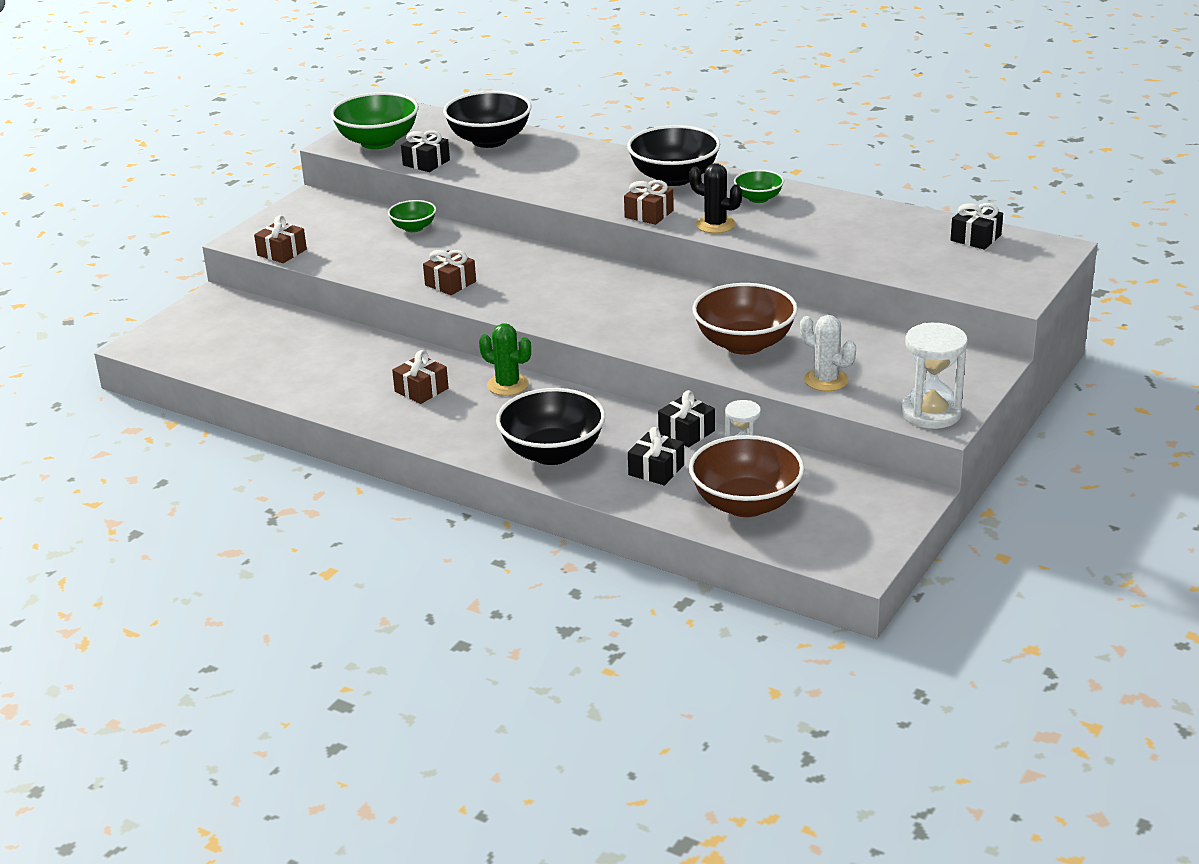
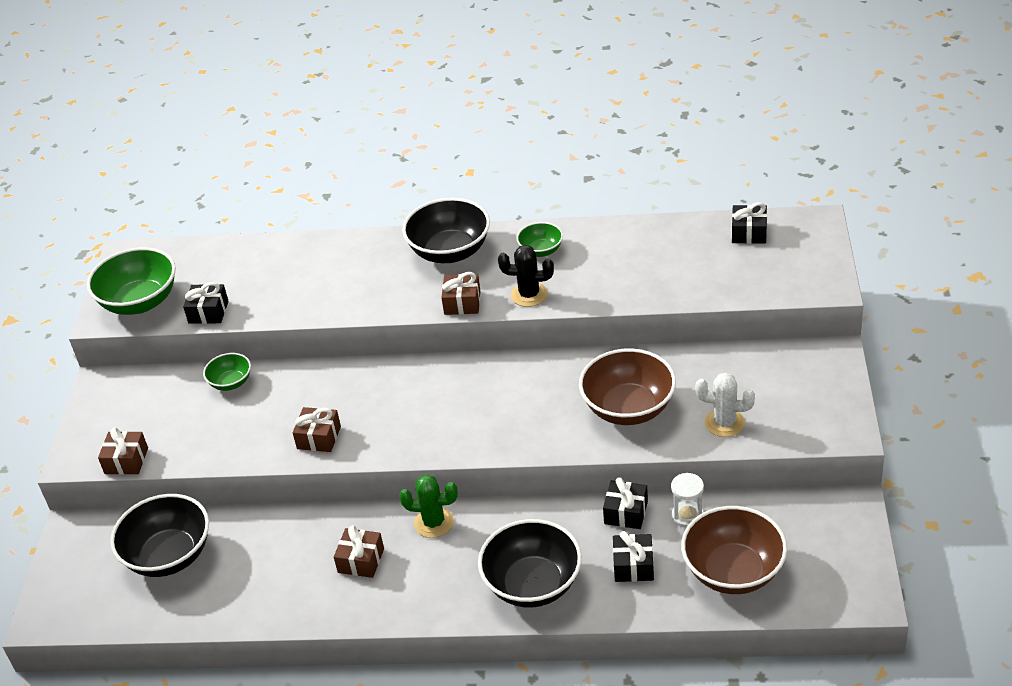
camera: 25 degrees left, 10 degrees up
(489, 140) = (246, 264): black bowl -> black bowl (169, 556)
(931, 413) = (831, 426): white hourglass -> none

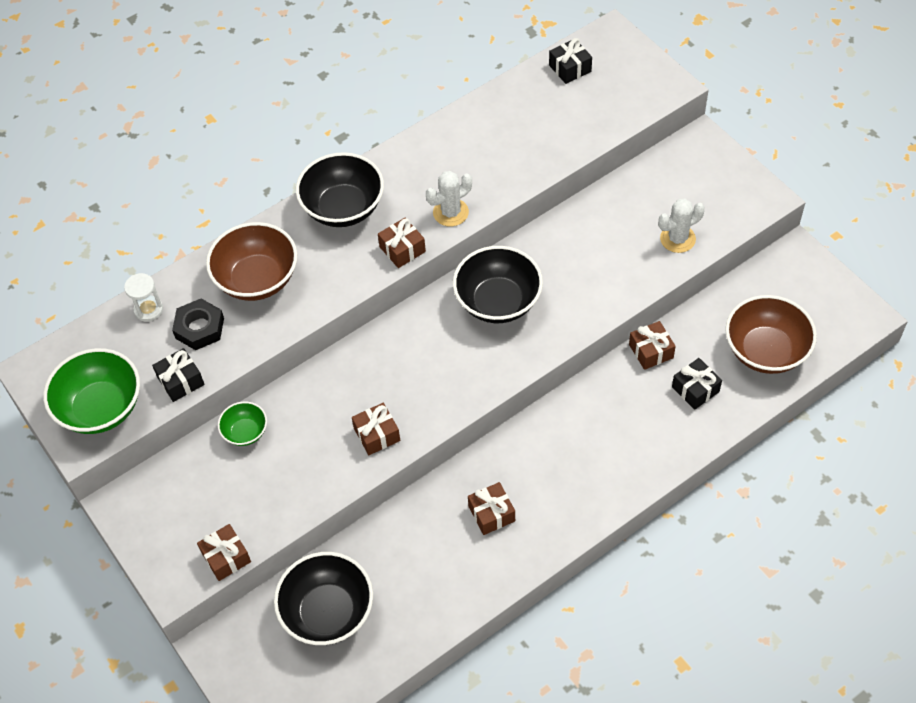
camera: 40 degrees left, 15 degrees up
(259, 283) = (199, 328): none -> black nut
(434, 522) = (517, 447): green cactus -> none
(529, 295) = (450, 212): black cactus -> white cactus
(532, 584) = (639, 449): black bowl -> black bowl (498, 302)
(541, 251) = (420, 167): green bowl -> none
(626, 512) = (651, 351): black gift -> brown gift
(628, 408) = (597, 267): brown bowl -> brown bowl (257, 279)
(687, 516) = (696, 327): white hourglass -> white hourglass (148, 309)

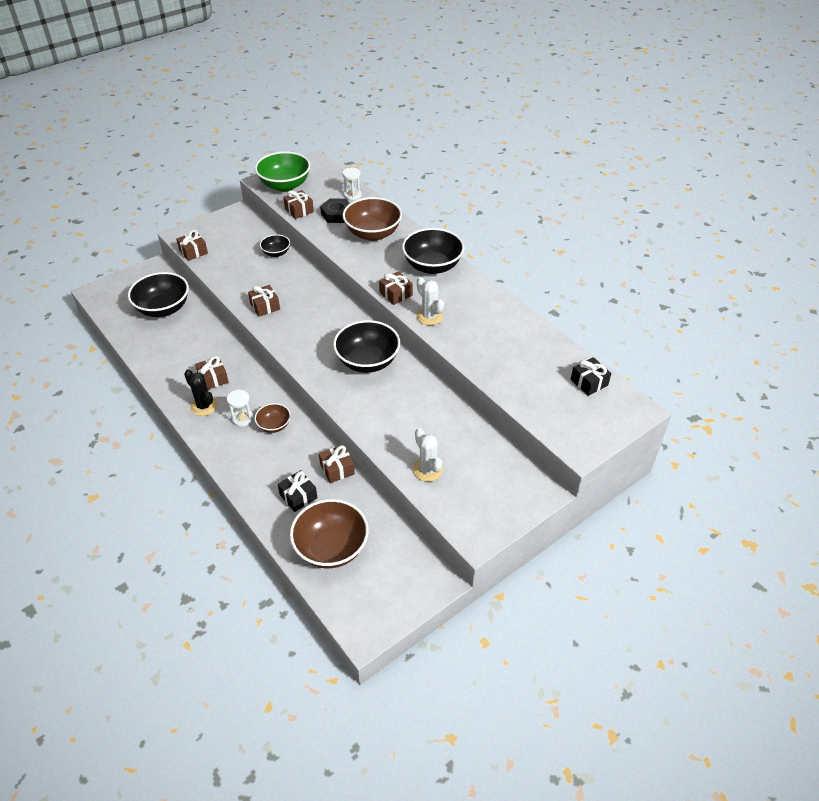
camera: 85 degrees right, 10 degrees down
(180, 381) = (299, 210): black gift -> brown gift
(245, 432) = (276, 253): green bowl -> black bowl
(546, 518) = (204, 406): none -> black cactus
(569, 466) = (242, 418): none -> white hourglass
(581, 426) = (274, 425): none -> brown bowl

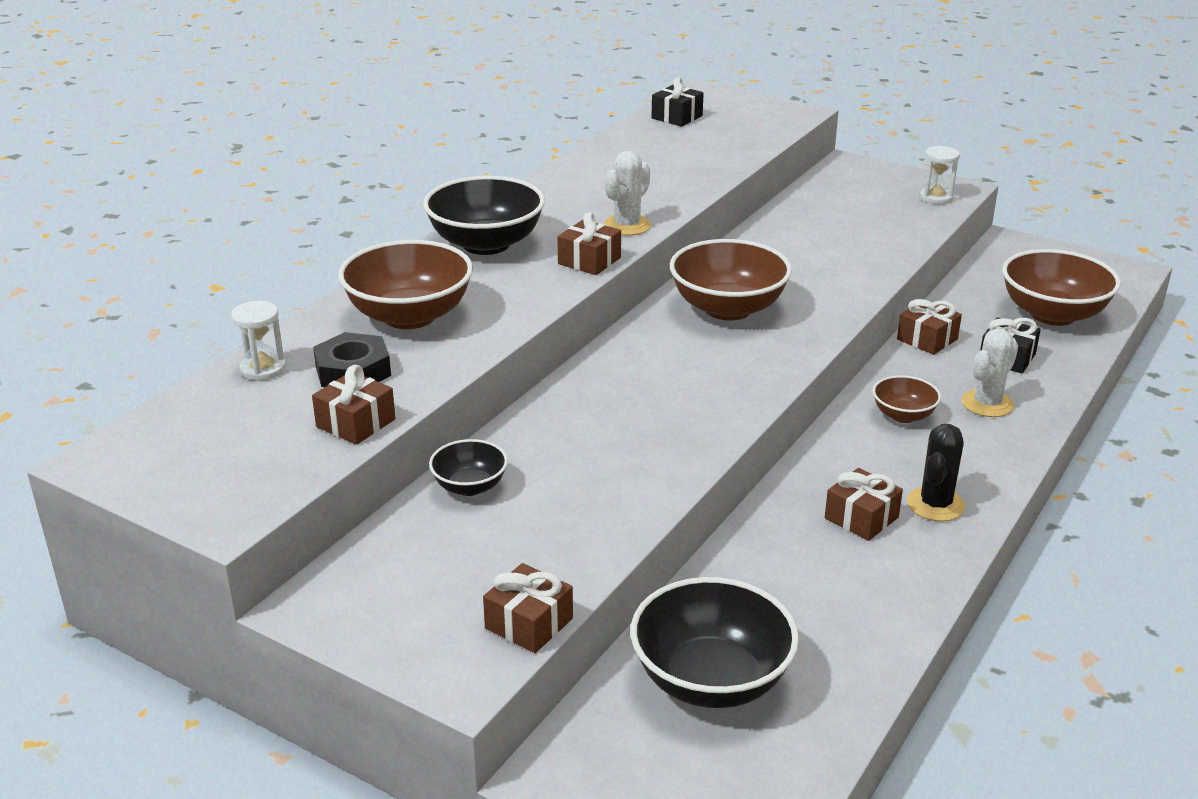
camera: 110 degrees left, 15 degrees down
(242, 418) = (920, 451): white hourglass -> white hourglass (936, 197)
(265, 306) = (664, 448): brown gift -> none
(285, 185) = (241, 474): green bowl -> none
(367, 361) = (728, 308): black bowl -> brown bowl
(427, 469) = (892, 229): white cactus -> white cactus (987, 404)

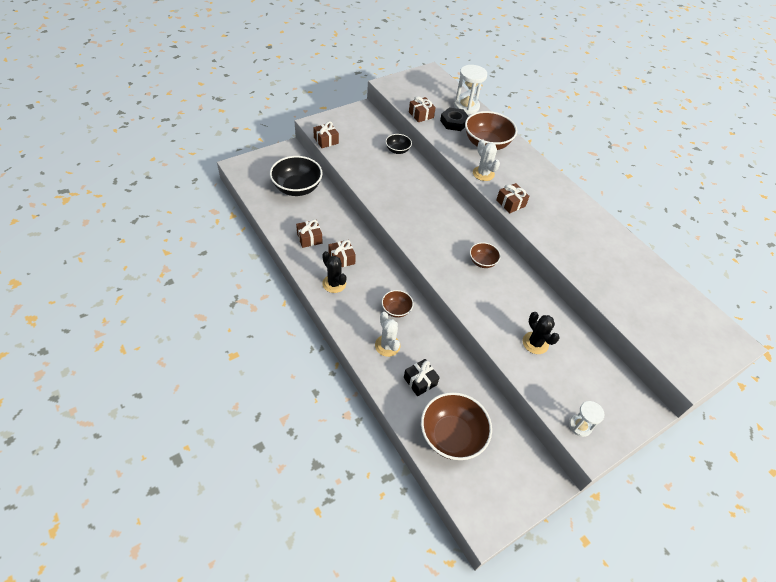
camera: 110 degrees right, 20 degrees up
(263, 369) = (466, 106): white hourglass -> white hourglass, size x1.67
(486, 244) = (541, 180): black bowl -> none
(627, 226) = (542, 228): white cactus -> white cactus (483, 174)
(677, 117) = (690, 310): black gift -> none
(728, 308) = (482, 262): brown bowl -> brown bowl, size x0.53
(844, 241) = (535, 343): none -> black cactus
(927, 339) = (453, 359): brown gift -> brown gift (309, 238)

